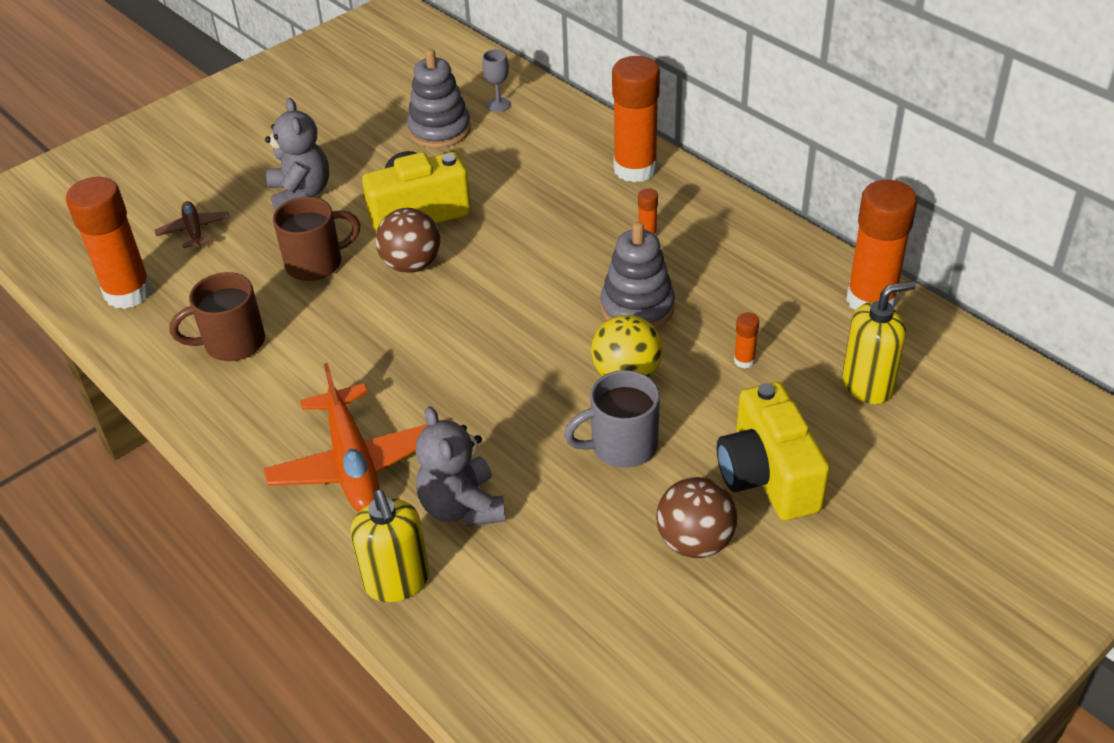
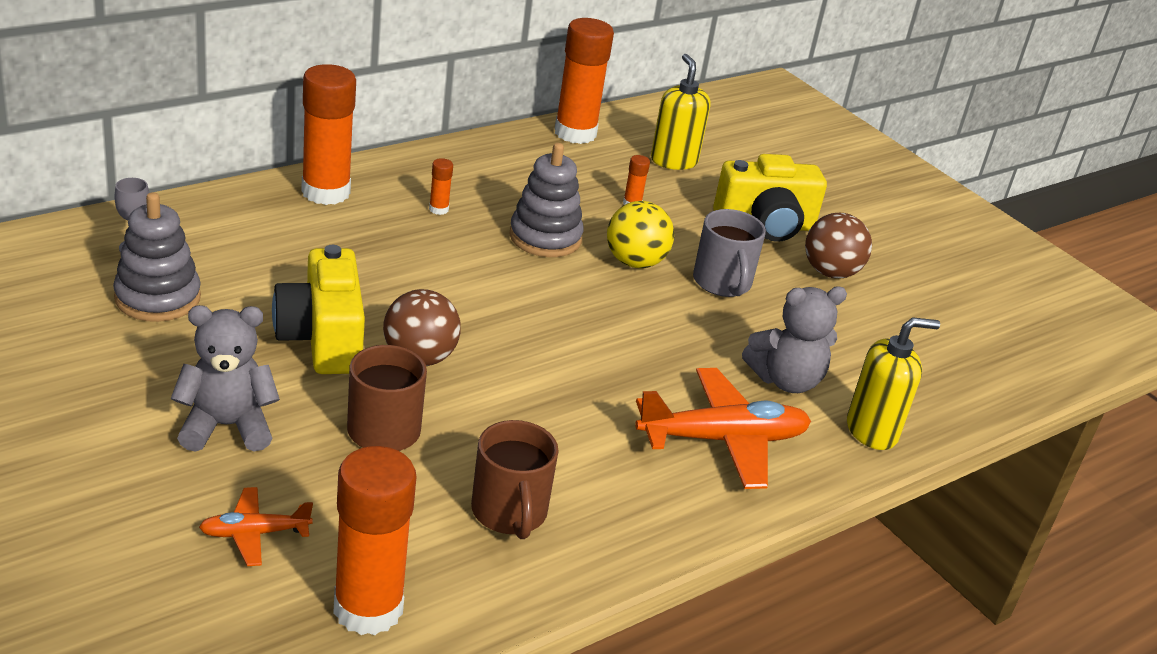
camera: 90 degrees left, 10 degrees down
(194, 230) = (254, 533): brown plane -> orange plane

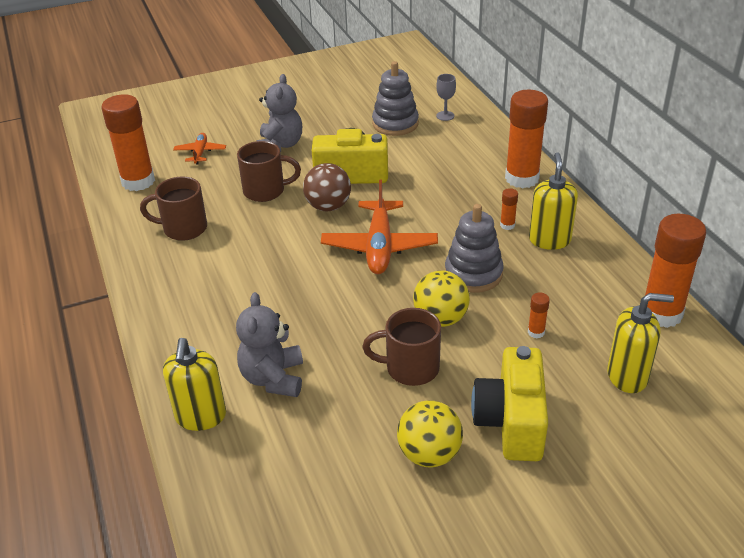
camera: 110 degrees right, 5 degrees up
(464, 183) = (549, 240): none -> yellow soap dispenser
(722, 283) = (410, 368): grey mug -> brown mug
(723, 440) = (216, 327): orange plane -> orange plane (379, 246)
(830, 272) = (429, 454): brown ball -> yellow ball

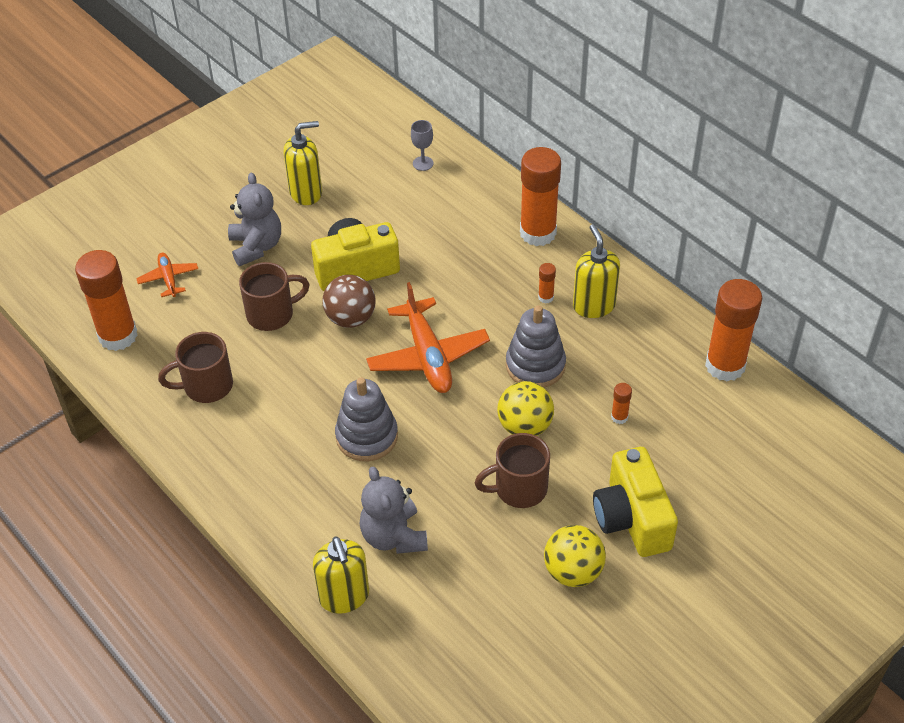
camera: 20 degrees left, 10 degrees up
(395, 124) = (372, 187): grey stacking toy -> grey stacking toy (367, 436)
(628, 376) = (716, 442): yellow soap dispenser -> yellow soap dispenser (306, 192)

